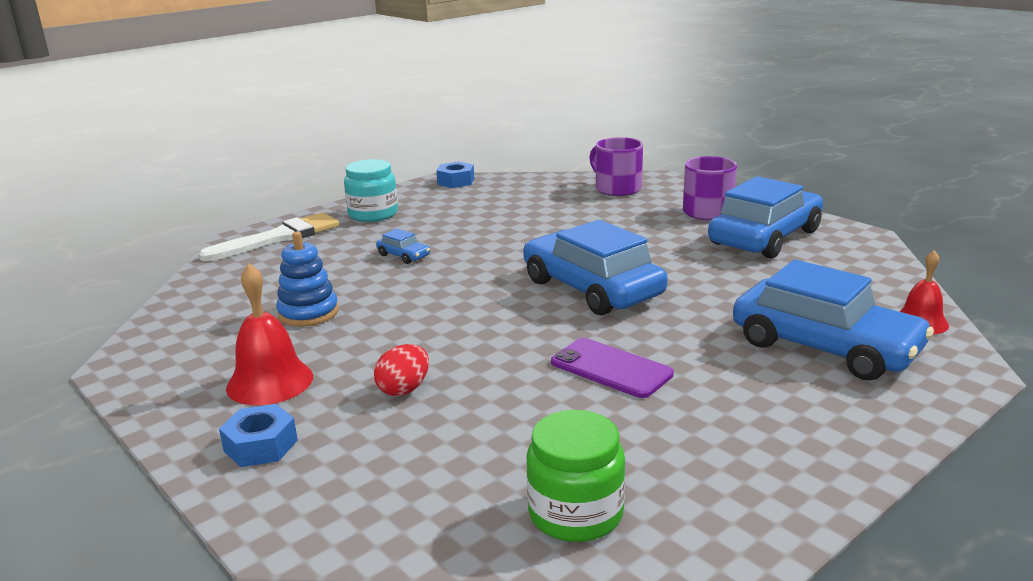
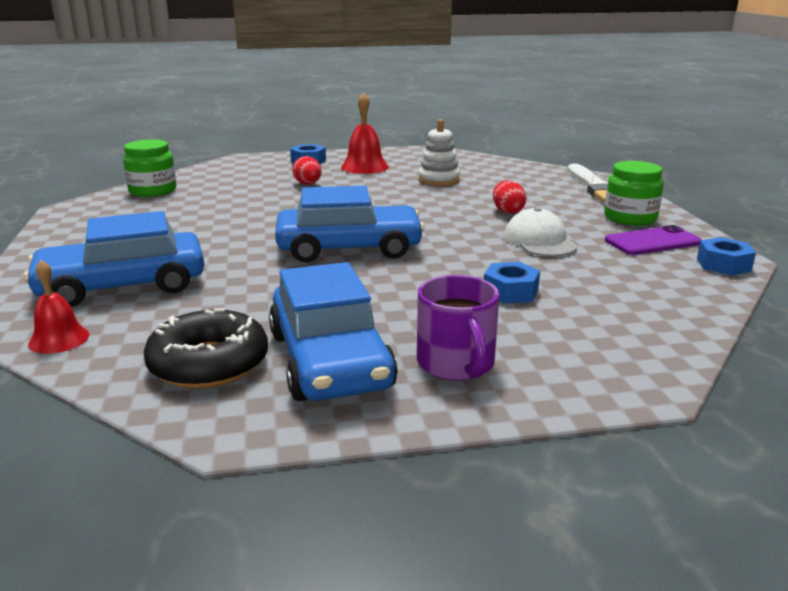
camera: 120 degrees right, 0 degrees up
(308, 313) = (439, 180): blue stacking toy -> white stacking toy
(373, 214) = (630, 218): turquoise jar -> green jar
(403, 255) = (507, 212): blue car -> red egg
(473, 230) = (539, 241): none -> white cap
(590, 220) = (510, 292): none -> blue nut
(611, 368) = (236, 224): purple phone -> purple phone (652, 241)
(617, 188) = (616, 340): purple mug -> none
(834, 264) = (209, 364): none -> black donut

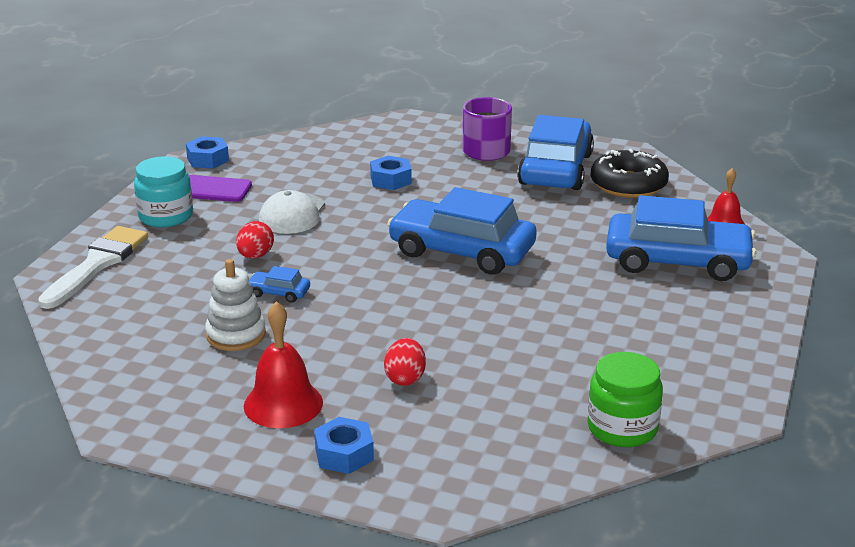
camera: 150 degrees left, 5 degrees up
(450, 199) = (279, 293): none -> blue car
(630, 218) = (166, 216): green jar -> turquoise jar

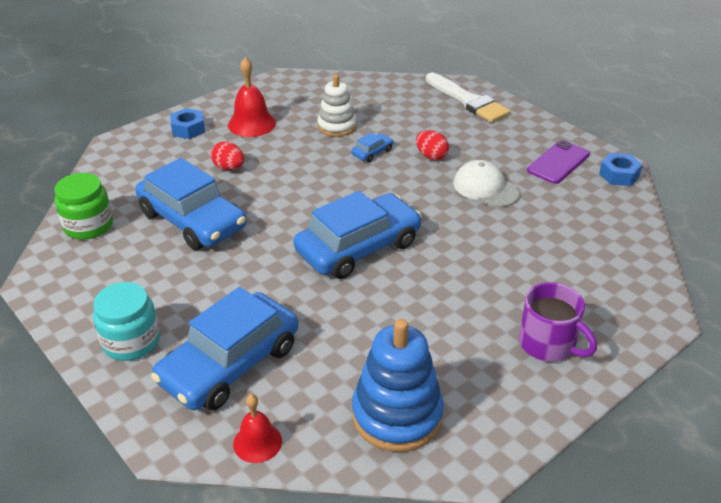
camera: 120 degrees right, 10 degrees up
(166, 216) = (522, 136): turquoise jar -> turquoise jar (131, 341)
(391, 180) = (517, 256): blue nut -> none
(555, 169) = (471, 375): blue car -> blue car (192, 220)
(628, 185) = (397, 415): black donut -> blue stacking toy

